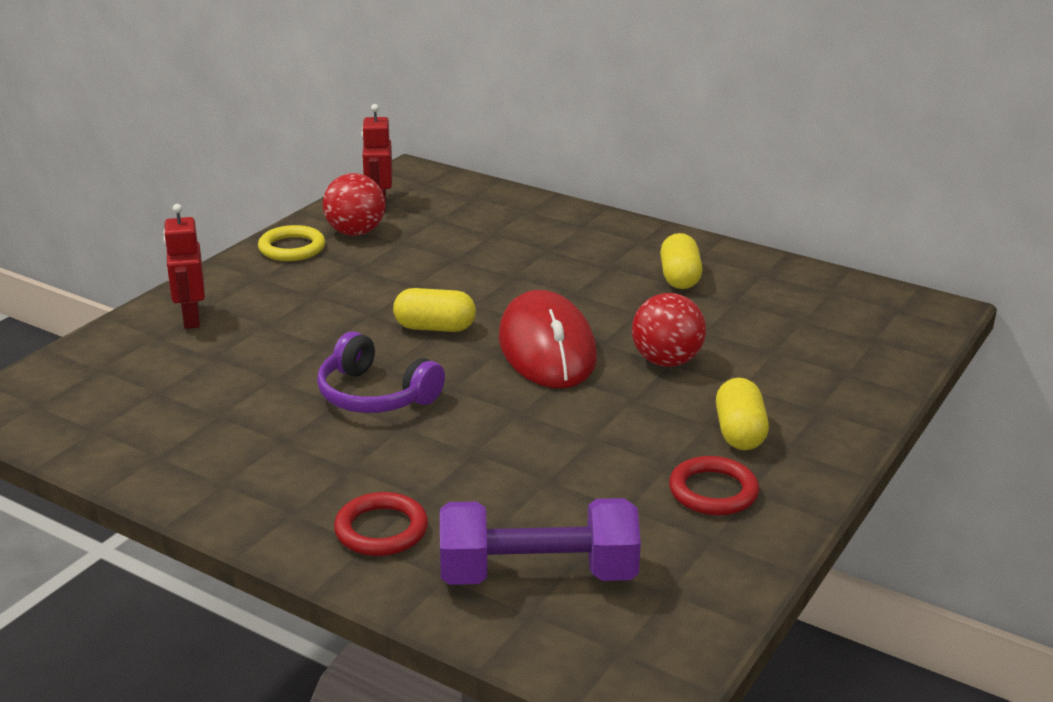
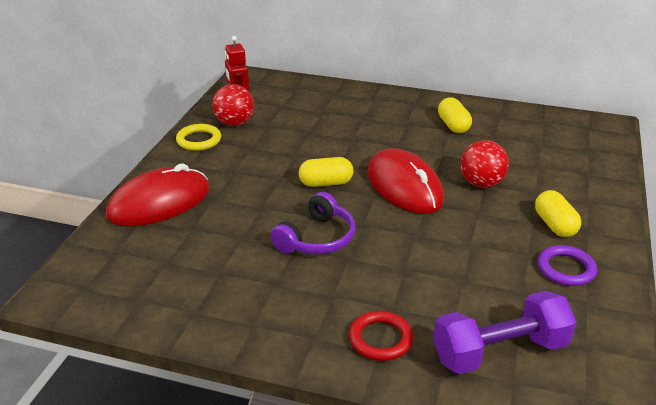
camera: 15 degrees left, 5 degrees up
(191, 319) = (159, 202): red robot -> red mouse
(375, 395) = (316, 238): purple headphones -> purple headphones turned 75 degrees counterclockwise
(713, 491) = (566, 269): red ring -> purple ring

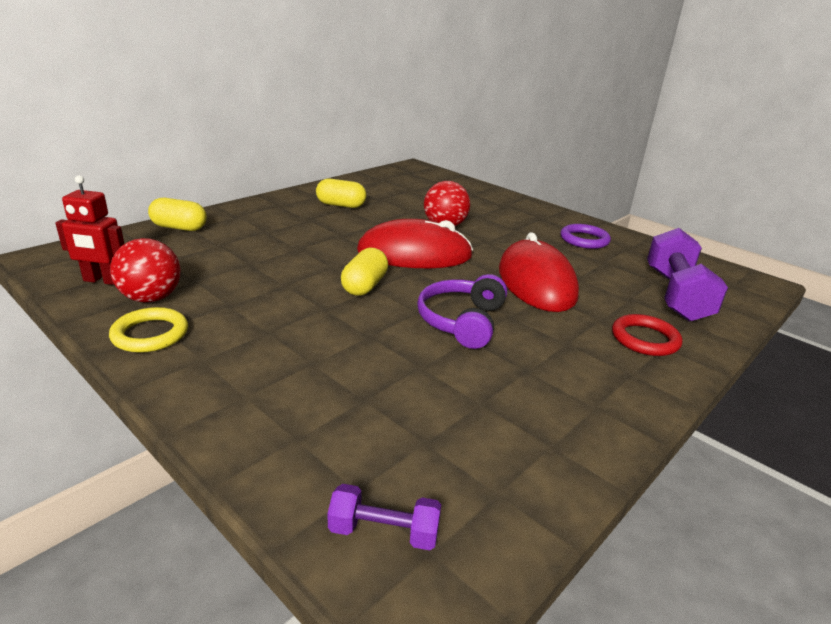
camera: 65 degrees left, 5 degrees down
(90, 269) = (384, 532): none -> purple dumbbell
(159, 202) = (269, 410): red mouse -> red mouse (536, 282)
(316, 238) = (462, 321): purple headphones -> purple headphones turned 135 degrees counterclockwise
(554, 225) = (526, 224): yellow capsule -> yellow capsule (179, 228)

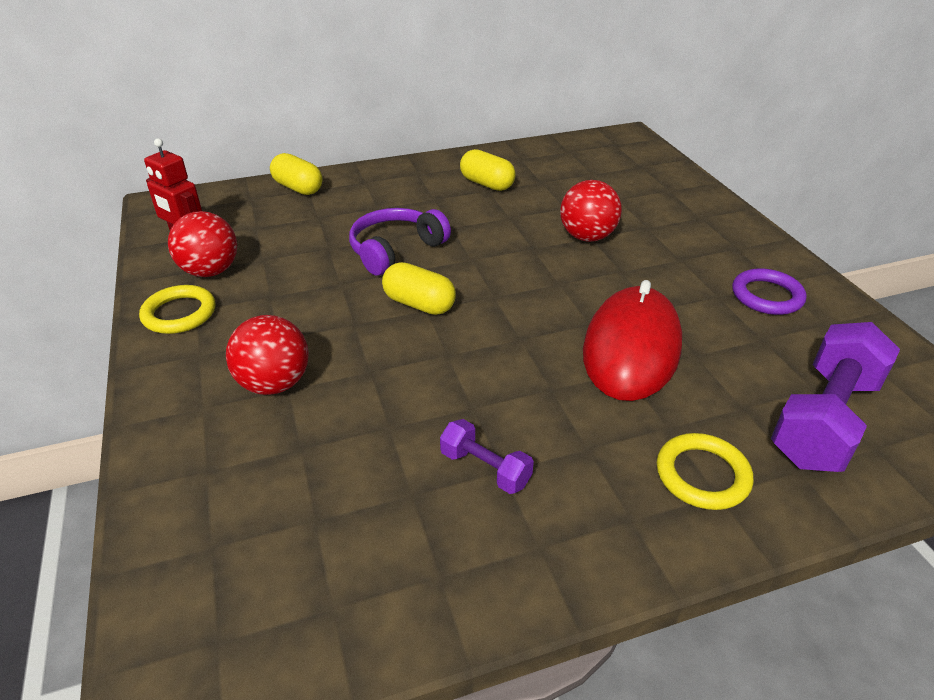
camera: 30 degrees right, 10 degrees up
(296, 363) = (274, 384): none -> red ball
(364, 286) = (419, 304): yellow capsule -> yellow capsule turned 75 degrees clockwise
(384, 532) = (196, 601): purple dumbbell -> purple dumbbell (485, 468)
(414, 254) = (513, 271): red mouse -> none
(462, 321) = (486, 381): purple headphones -> purple headphones (396, 250)
(645, 339) = (702, 475): red ring -> yellow ring

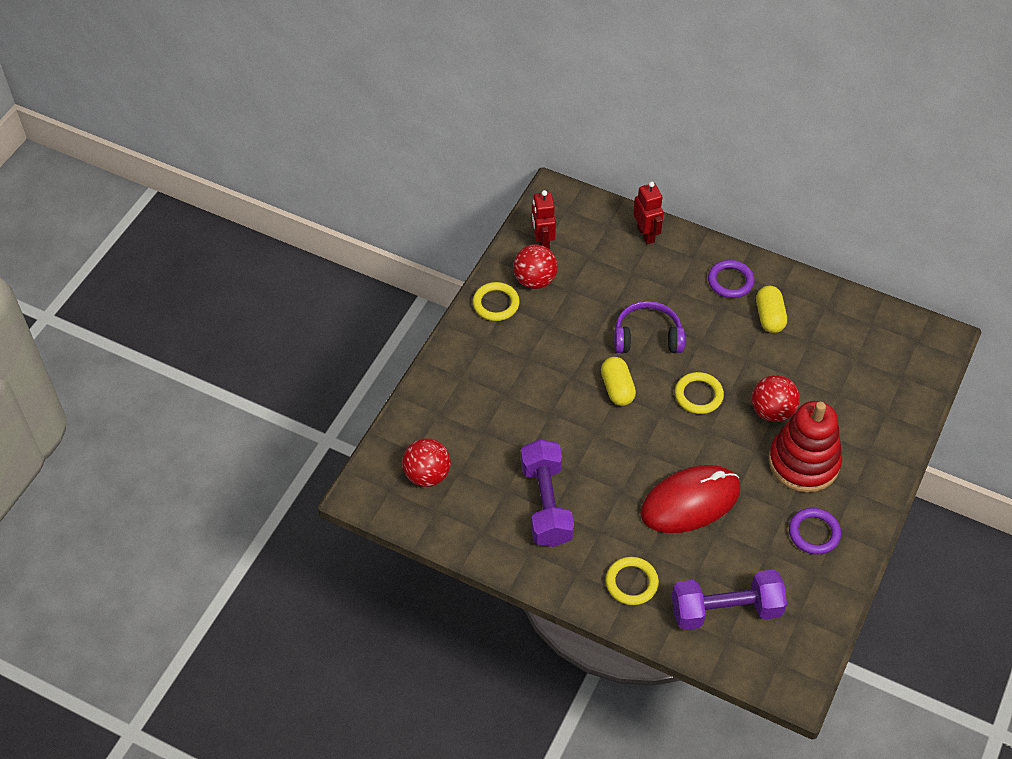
camera: 45 degrees right, 15 degrees up
(274, 384) = (502, 387): red ball -> red ball (427, 475)
(298, 188) = (646, 234): yellow capsule -> red robot
(420, 180) = (730, 281): none -> purple ring
(485, 468) = (546, 504): purple dumbbell -> purple dumbbell, size x2.00
(507, 263) = (698, 395): none -> yellow ring
(669, 254) = (803, 462): none -> red stacking toy

